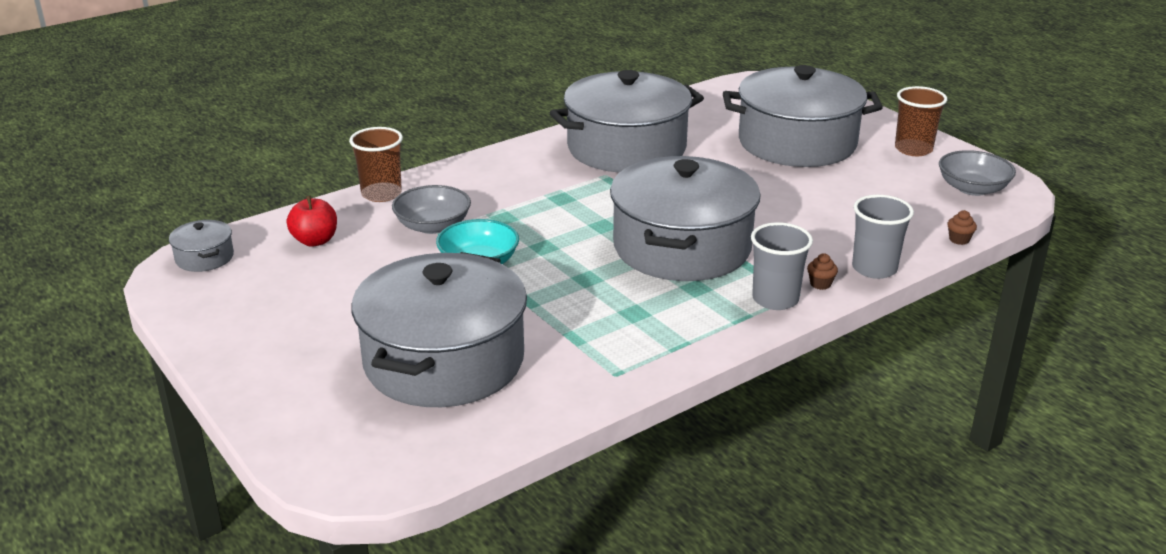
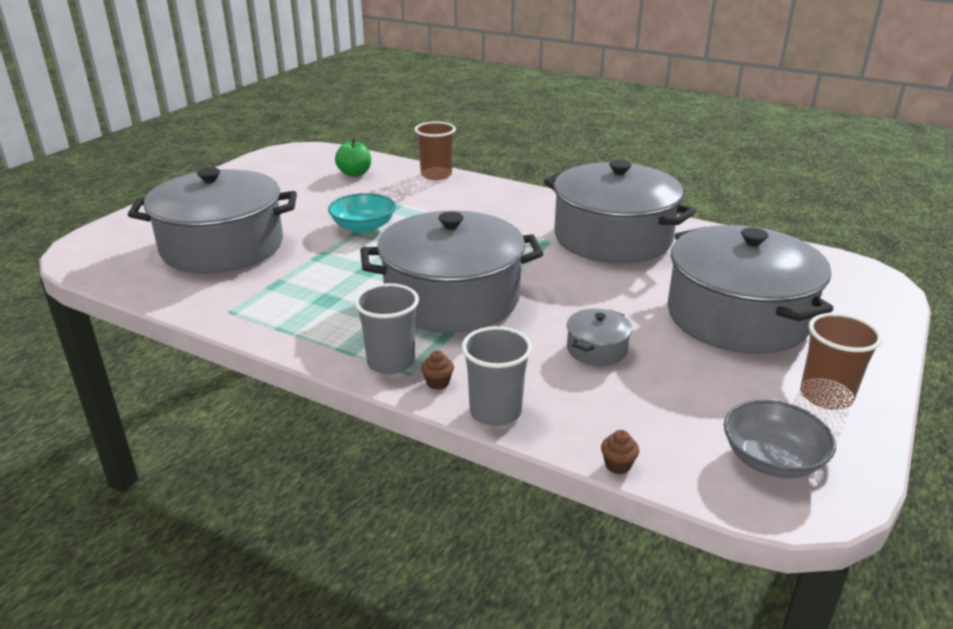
camera: 65 degrees right, 0 degrees up
(204, 258) = (312, 153): grey pot -> grey pot (597, 349)
(315, 241) = (354, 173): red apple -> green apple
(433, 226) = (404, 200): grey bowl -> none

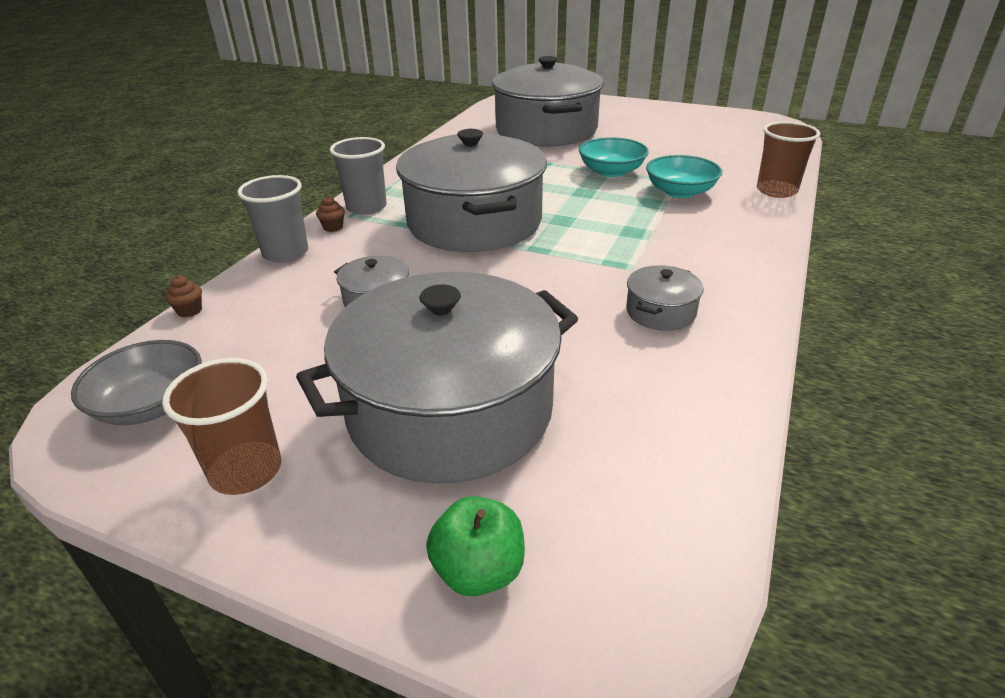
camera: 85 degrees right, 5 degrees up
(354, 173) = (740, 153): green apple -> green apple (478, 570)
(423, 206) = (680, 192): none -> turquoise bowl
(613, 238) = (660, 312): grey pot -> grey pot, size x0.41

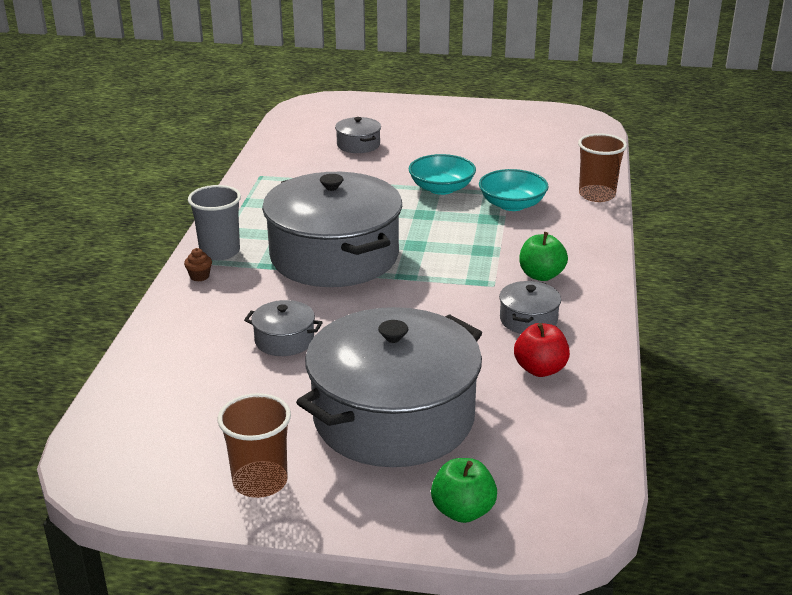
camera: 15 degrees left, 5 degrees down
(151, 405) = (145, 450): grey bowl -> none
(189, 311) = (117, 371): brown cupcake -> none
(285, 253) = (170, 307): grey cup -> none
(546, 130) = (358, 145): grey pot -> grey pot, size x0.41
(657, 375) = (540, 369): none -> red apple
(691, 264) = (541, 275): none -> green apple

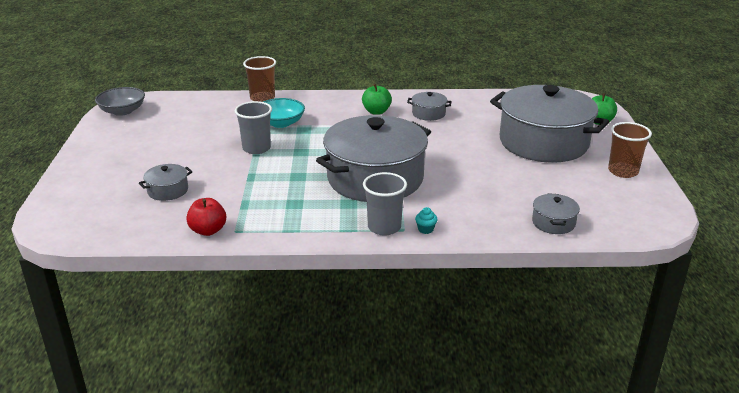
camera: 100 degrees left, 0 degrees up
(199, 276) = (425, 229): brown cupcake -> turquoise cupcake
(284, 340) = (491, 183): grey pot -> grey pot (553, 223)
(441, 188) = (256, 148): turquoise bowl -> grey cup
(540, 369) = (476, 109): red apple -> red apple (208, 230)
(561, 118) = (122, 111): none -> grey bowl

